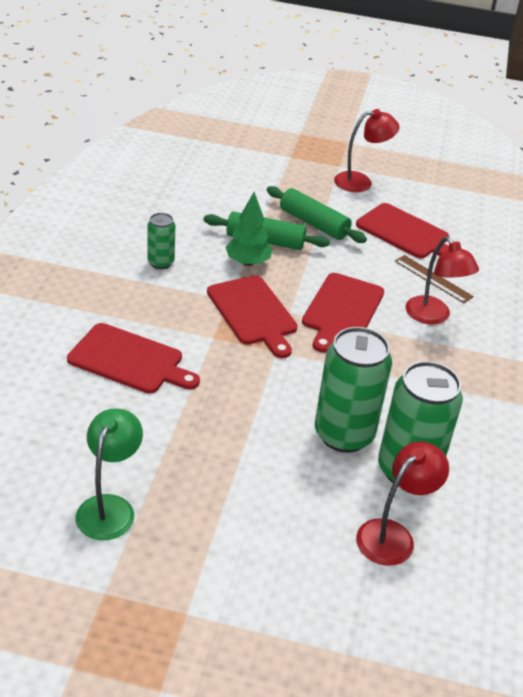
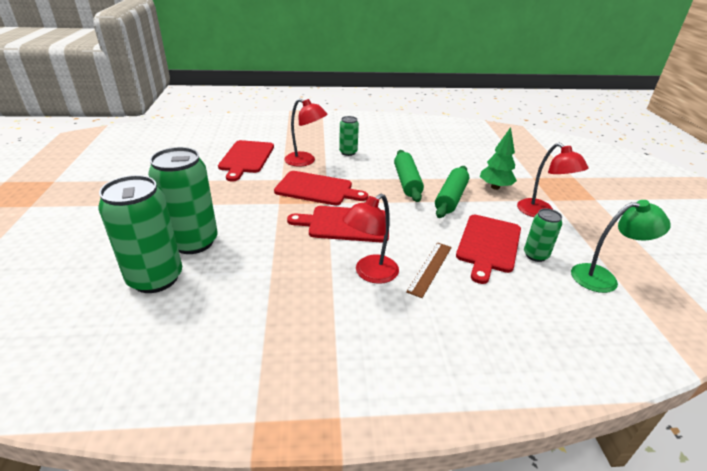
camera: 75 degrees right, 5 degrees down
(110, 507) = (119, 172): green lamp -> green lamp (603, 278)
(248, 262) = (374, 179): green tree -> green tree (495, 187)
(253, 313) = (317, 189): red cutting board -> red cutting board turned 120 degrees counterclockwise
(393, 535) = (81, 278): red lamp -> red lamp (305, 161)
(427, 214) = (535, 255): none -> green can

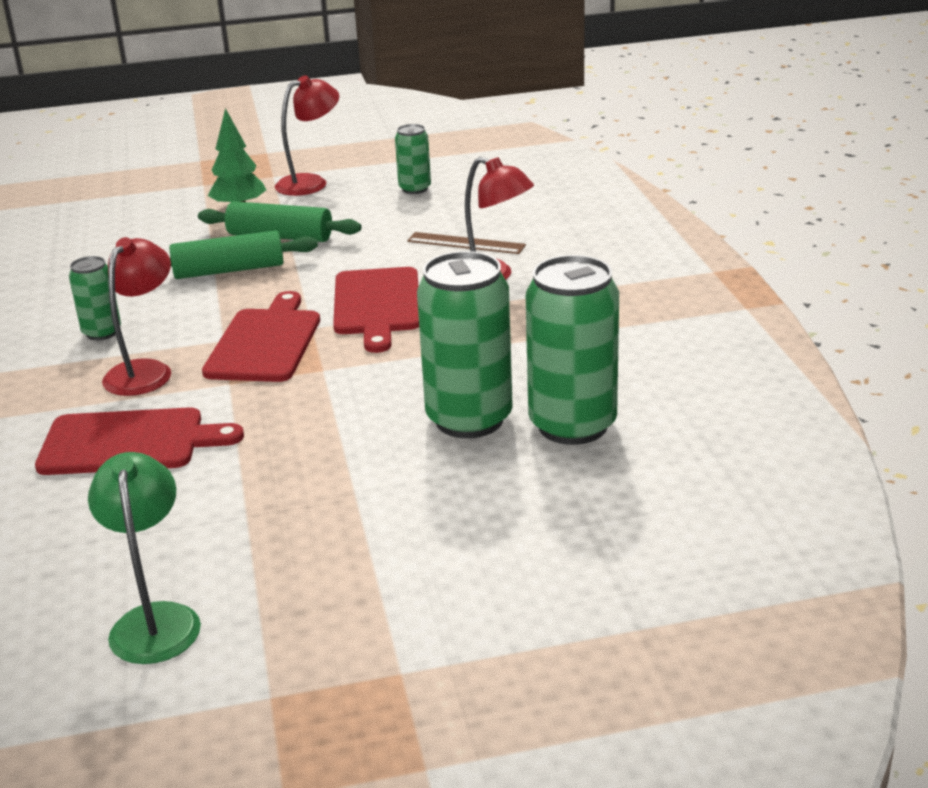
camera: 95 degrees left, 5 degrees down
(488, 245) = (401, 212): red cutting board -> none
(603, 278) = (447, 160): green lamp -> green lamp (155, 620)

